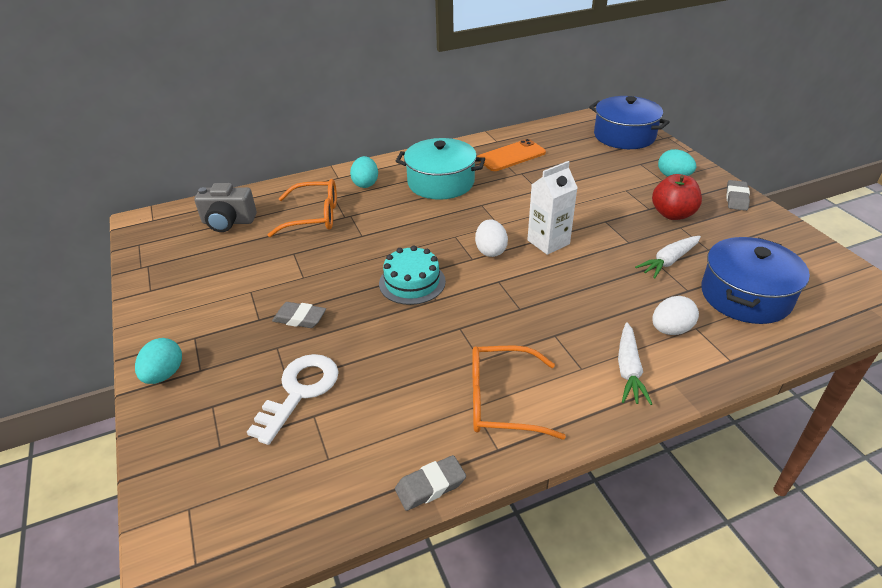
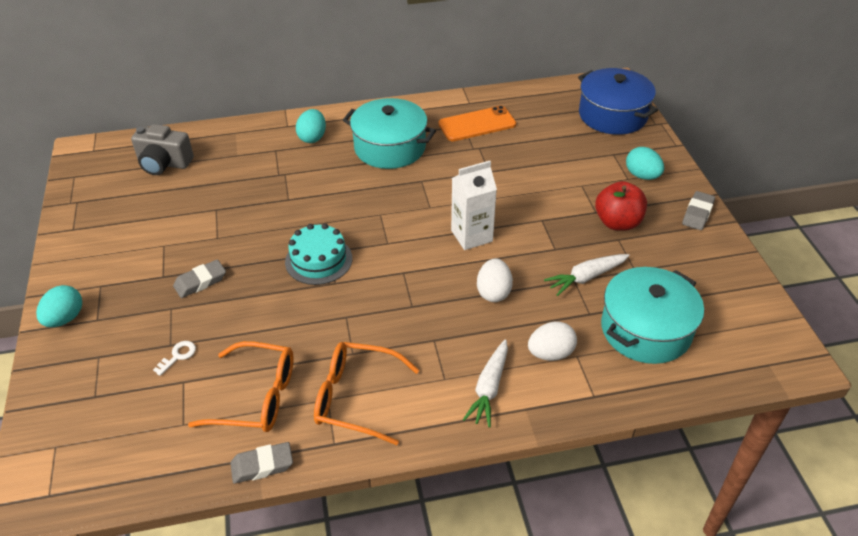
camera: 10 degrees right, 5 degrees up
(299, 391) = (178, 356): white key -> white key, size x0.44
(300, 318) = (200, 282): grey eraser -> grey eraser turned 60 degrees counterclockwise
(313, 216) = (248, 169): orange glasses -> orange glasses (255, 397)
(490, 250) = (409, 236): white egg -> white egg (493, 292)
(745, 296) = (646, 329): blue pot -> turquoise pot

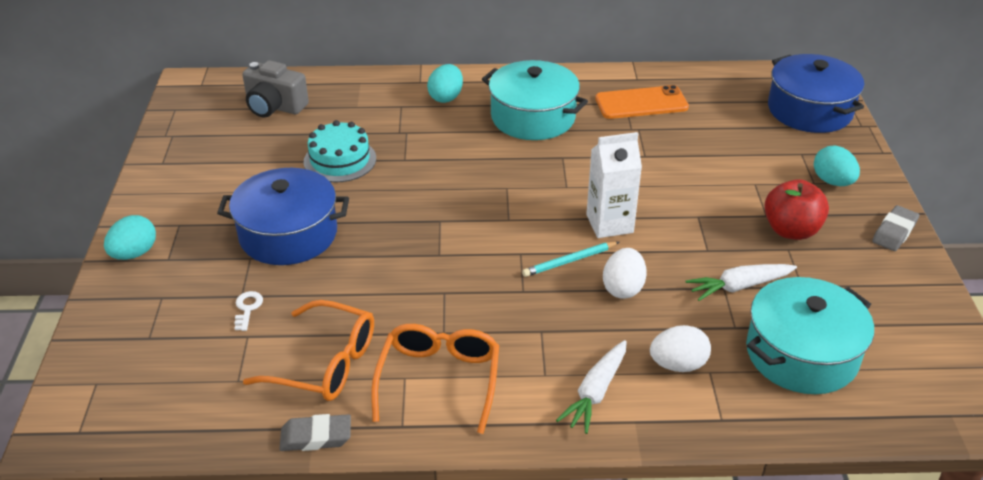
camera: 10 degrees right, 5 degrees down
(178, 356) = (247, 308): white key -> white key turned 45 degrees counterclockwise
(200, 282) = (288, 234): grey eraser -> blue pot
(318, 260) = (425, 228): turquoise cake -> turquoise cake (340, 160)
(357, 398) = (439, 381): orange glasses -> orange glasses turned 75 degrees clockwise
(445, 274) = (569, 261): none -> turquoise pencil

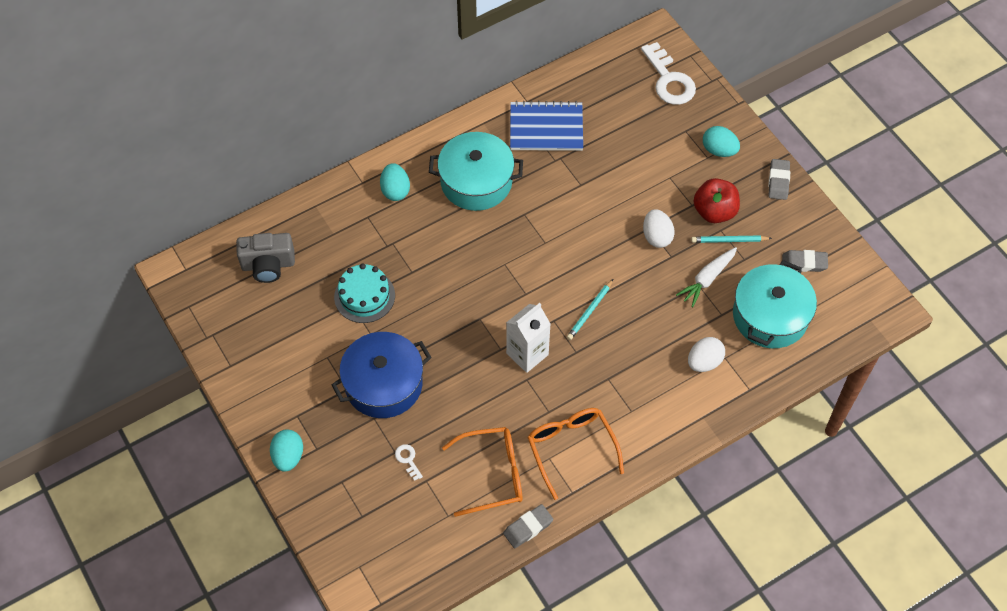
camera: 30 degrees left, 20 degrees up
(595, 392) = (669, 408): white carrot -> none
(609, 224) = (595, 264): white carton -> white carton (527, 354)
(623, 288) = (637, 317): white egg -> white egg (656, 236)
(641, 103) = (546, 128): orange phone -> blue notebook
(793, 262) = (729, 240): none -> turquoise pencil
(809, 110) = (669, 80): blue pot -> white key
(884, 319) = (804, 263): none -> grey eraser

